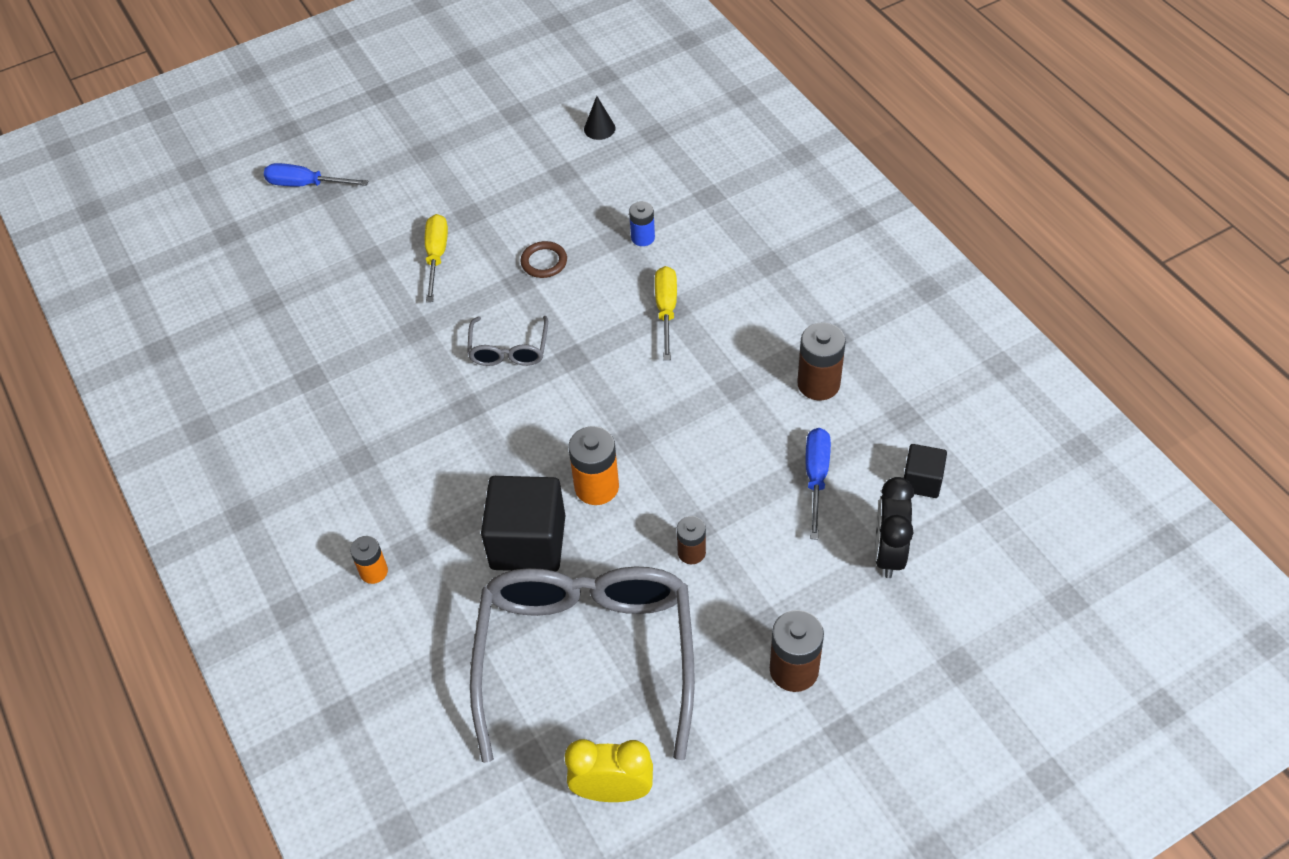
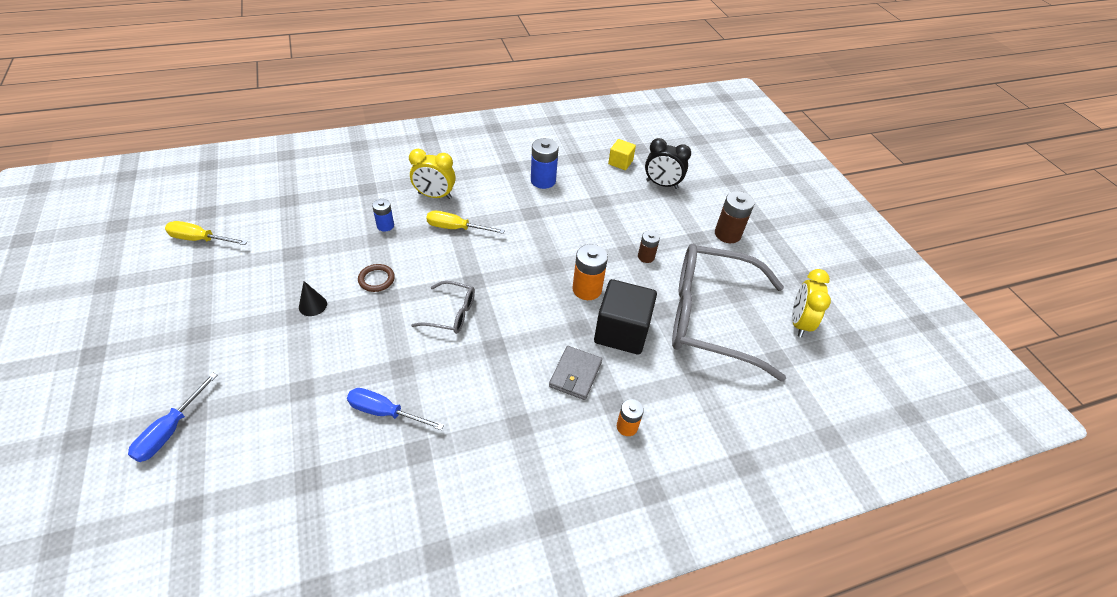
camera: 85 degrees left, 5 degrees down
(436, 256) = (330, 342): yellow screwdriver -> yellow screwdriver (200, 239)
(443, 501) = (575, 374): none -> grey wallet
(599, 128) = (261, 225): black cone -> black cone (313, 305)
(724, 268) = (434, 196): none -> yellow clock
(816, 477) = (607, 197): blue screwdriver -> blue screwdriver (385, 412)
(818, 384) = (543, 181): brown battery -> blue battery
(921, 481) = (620, 162): black cube -> yellow cube

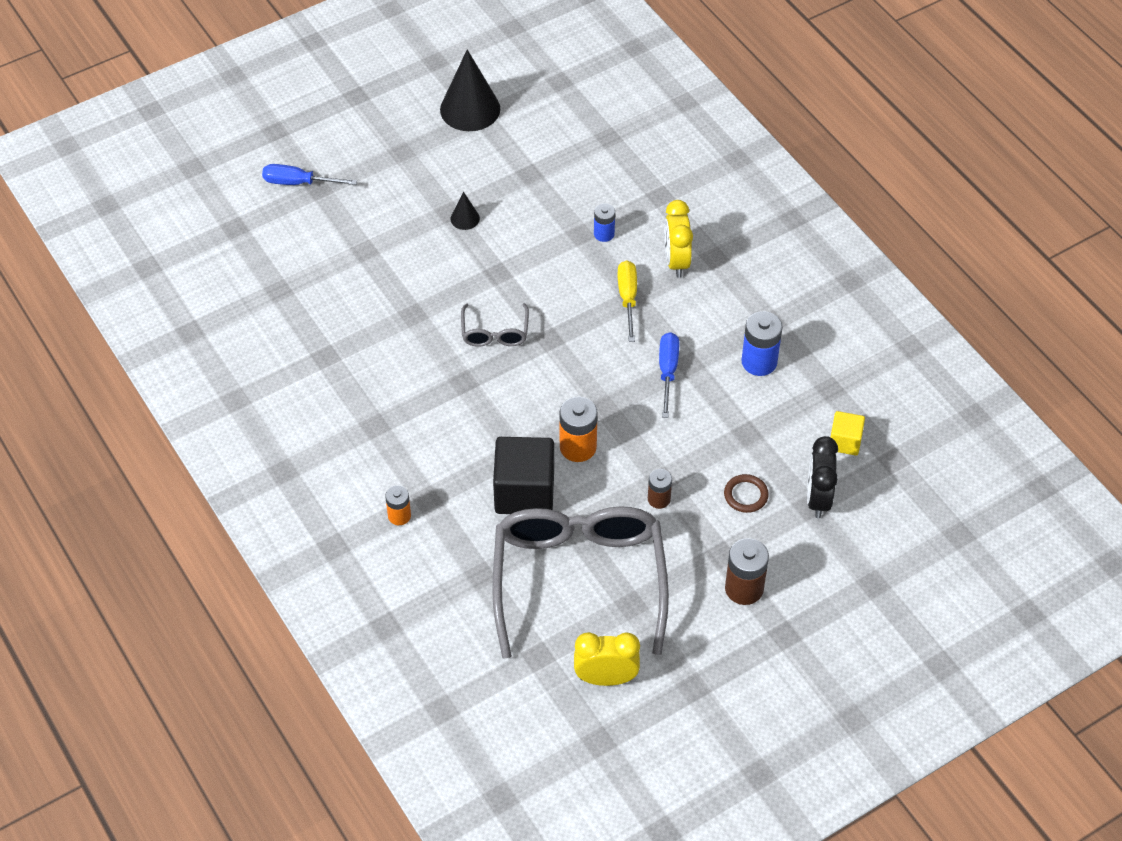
camera: 80 degrees right, 5 degrees up
(187, 273) = (470, 109): none -> black cone
(200, 239) = (518, 96): yellow screwdriver -> none
(376, 279) = (519, 255): brown ring -> brown ring (746, 495)
(385, 412) = (358, 319): blue screwdriver -> blue screwdriver (667, 372)
(575, 374) = (450, 459): grey wallet -> none

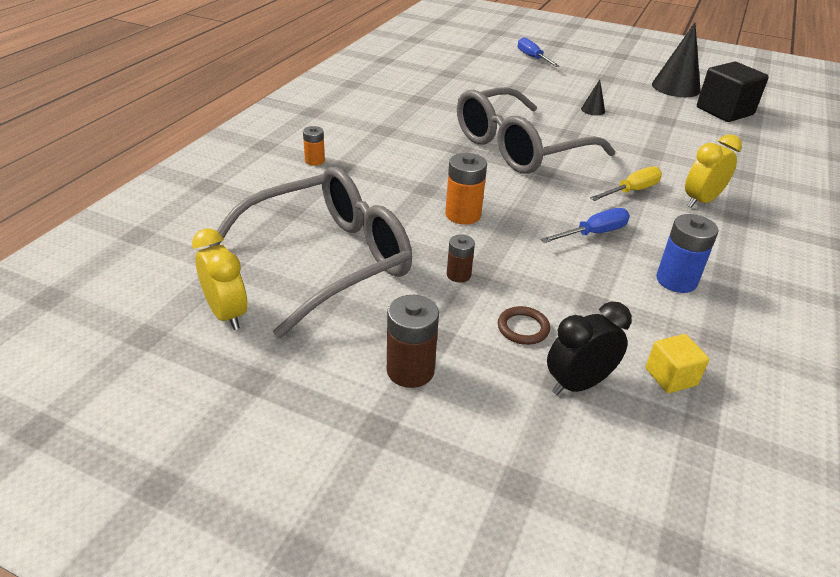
camera: 55 degrees right, 15 degrees down
(495, 333) = (519, 148): grey glasses -> grey glasses, size x2.32
(524, 492) = (391, 204): black cube -> black cube (724, 111)
(604, 234) = (669, 162): blue battery -> none

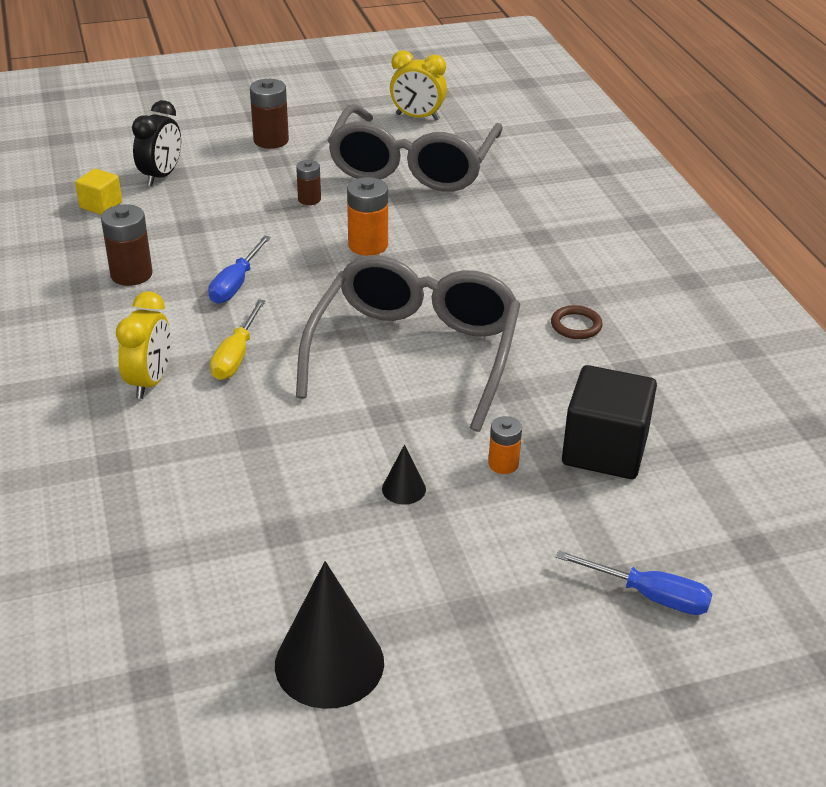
camera: 140 degrees right, 0 degrees up
(315, 161) = (570, 229): orange battery -> orange battery (503, 464)
(523, 328) = (225, 188): brown ring -> brown ring (576, 325)
(676, 280) = (131, 274): blue battery -> brown battery
(724, 111) = (201, 627): black cube -> black cube (604, 450)

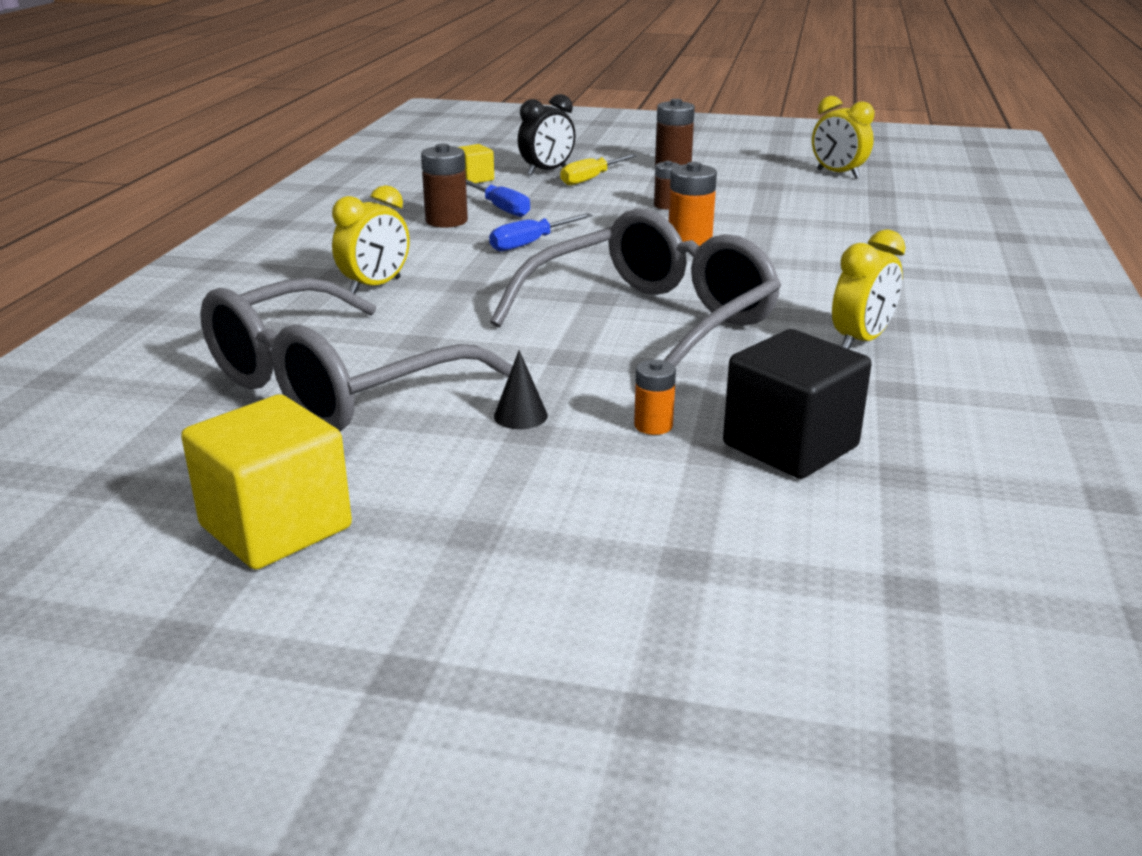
camera: 30 degrees right, 10 degrees down
(236, 356) = (473, 287): yellow screwdriver -> yellow screwdriver (591, 179)
(329, 663) = (276, 527): black cone -> yellow cube
(412, 167) = (796, 202): grey glasses -> grey glasses (332, 385)
(576, 325) = (861, 341): brown ring -> yellow clock
(649, 595) = (711, 591): blue screwdriver -> blue screwdriver (501, 208)

